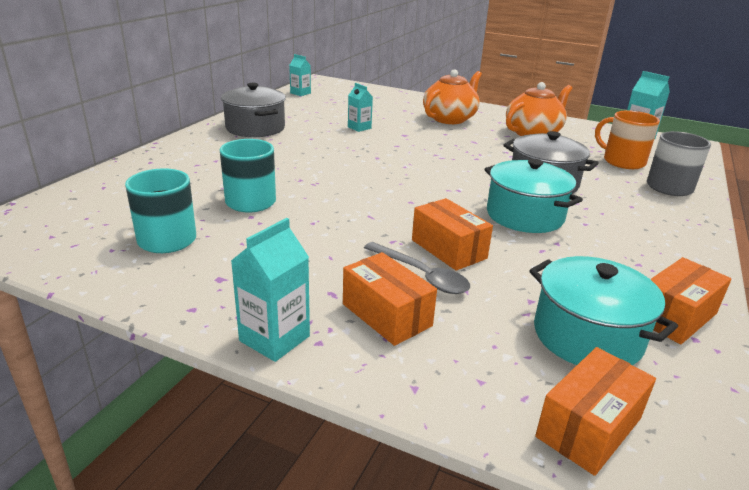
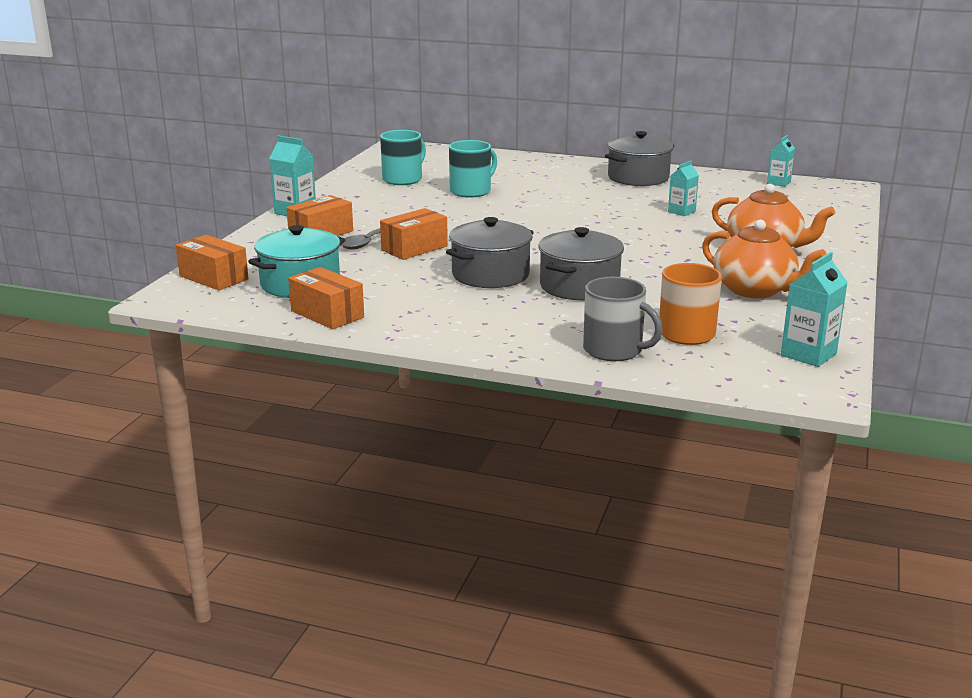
camera: 85 degrees right, 5 degrees down
(524, 215) = (490, 275): turquoise pot -> grey pot

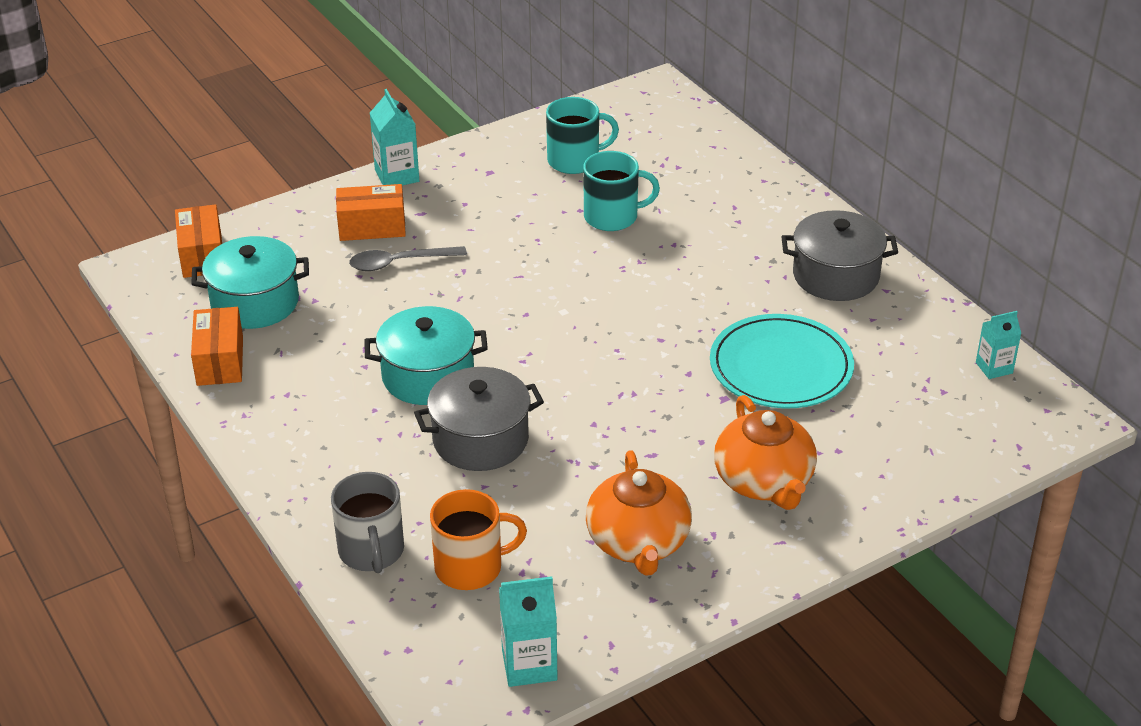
camera: 40 degrees right, 15 degrees up
(414, 248) = (420, 295): orange box -> none
(490, 275) = (428, 376): grey pot -> turquoise pot
(681, 211) = (781, 367): turquoise carton -> turquoise plate

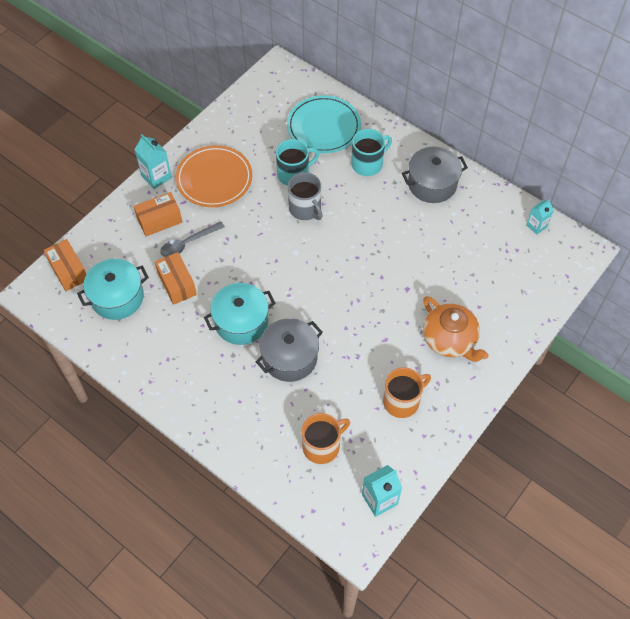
camera: 20 degrees left, 20 degrees up
(220, 361) = (117, 346): orange box -> orange box (177, 284)
(371, 551) = (265, 453): grey mug -> grey mug (305, 209)
(484, 196) = (214, 179): none -> orange plate
(575, 160) = (255, 137): turquoise mug -> turquoise mug (368, 164)
(638, 542) = (402, 401): orange teapot -> orange mug
(781, 367) = (428, 258): turquoise plate -> turquoise plate (323, 127)

